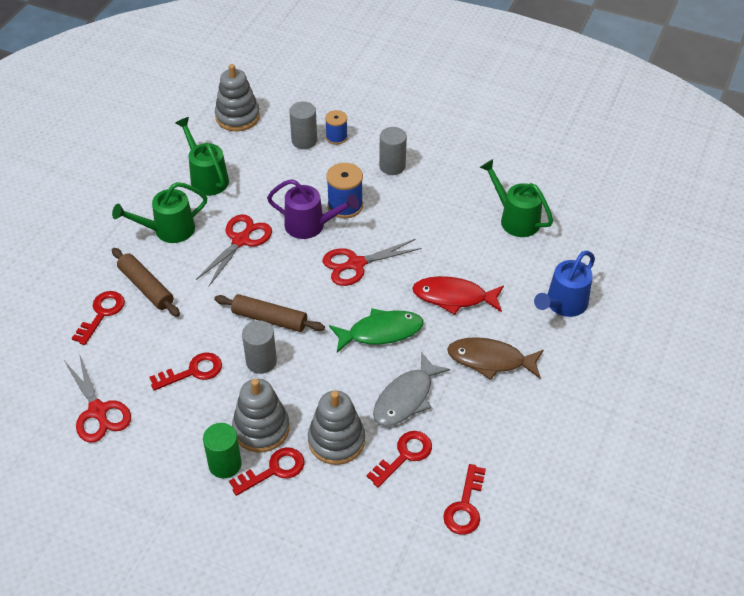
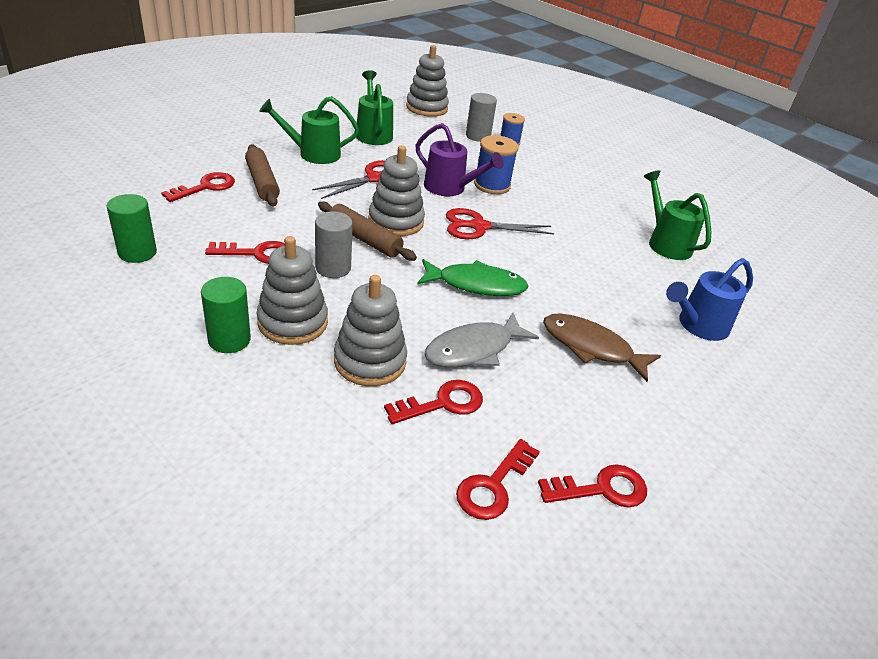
camera: 15 degrees right, 10 degrees down
(98, 411) = (137, 253): red scissors -> green cylinder
(274, 470) = (279, 364): red key -> red key (601, 489)
(284, 287) = (396, 221): none -> grey stacking toy
(392, 166) = (553, 173): grey cylinder -> none
(454, 297) = (572, 282): red fish -> none

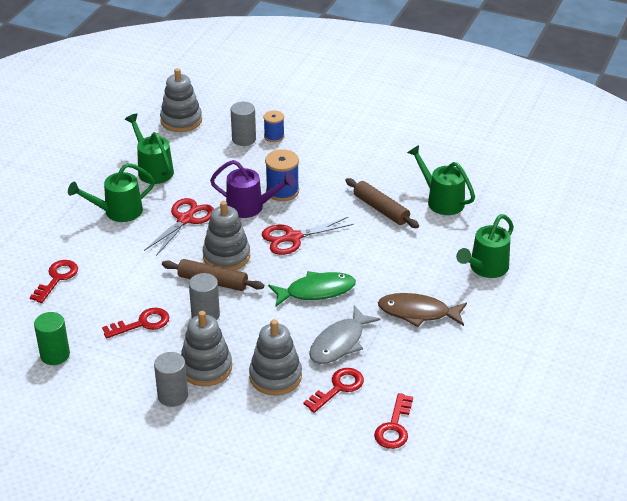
camera: 15 degrees left, 0 degrees up
(229, 340) = (173, 396): green cylinder -> grey cylinder
(262, 182) = (98, 257): brown rolling pin -> brown rolling pin (381, 209)
(601, 489) = (458, 406): red key -> none
(698, 326) = (485, 268): blue watering can -> green watering can

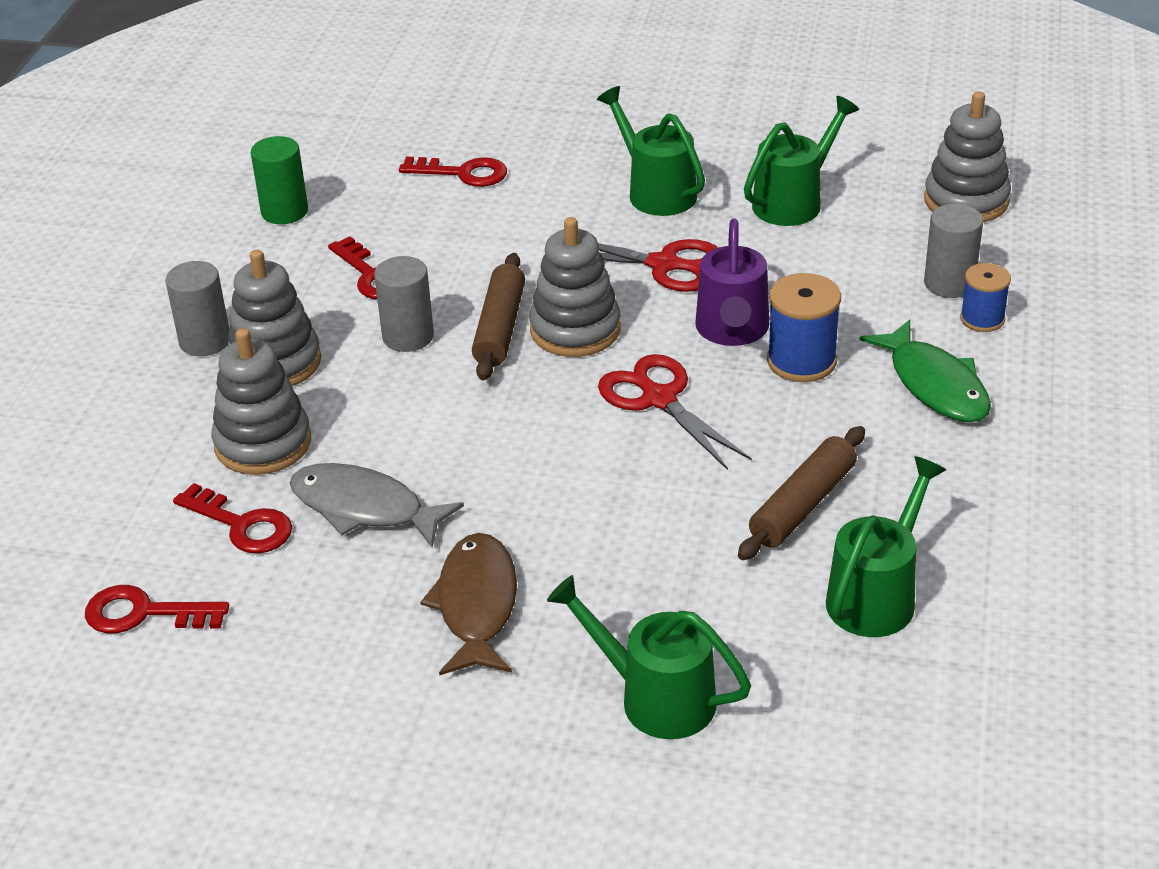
camera: 80 degrees right, 0 degrees up
(316, 291) = (506, 455): green fish -> green fish (934, 385)

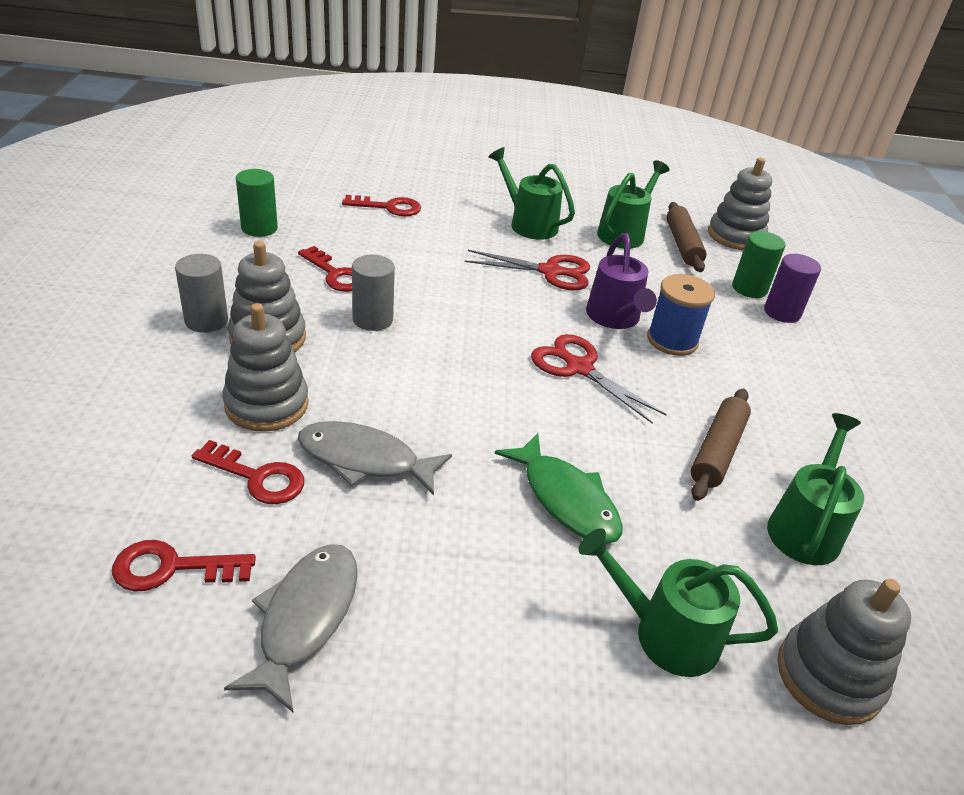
camera: 15 degrees left, 0 degrees up
(272, 665) = (305, 618): none -> grey fish
(477, 605) = (483, 548): brown fish -> none
(500, 328) = (443, 314): brown rolling pin -> brown rolling pin (683, 244)
(575, 330) = (500, 316): grey stacking toy -> grey stacking toy (829, 676)
(934, 385) = (771, 358): green fish -> green fish (565, 499)
(949, 284) = (749, 288): grey cylinder -> green cylinder
(982, 319) = (782, 312): blue spool -> purple cylinder

